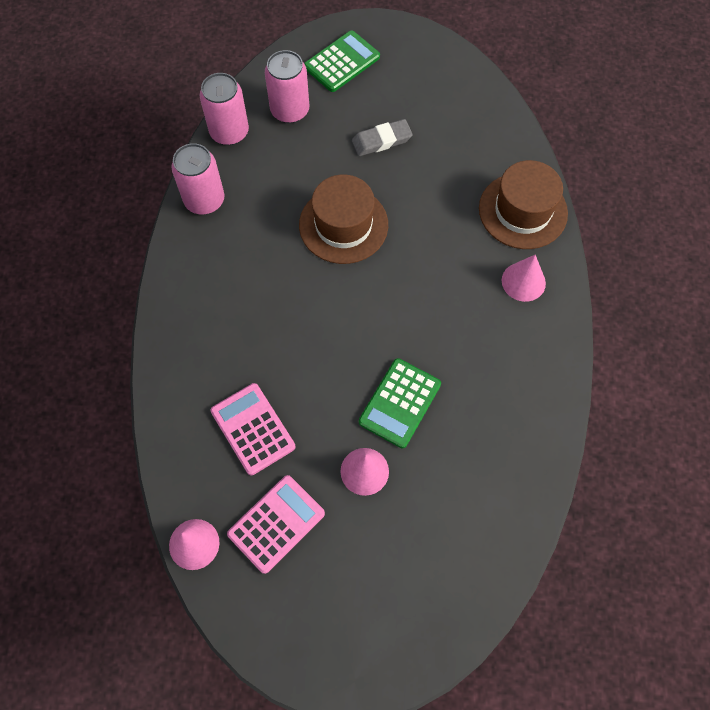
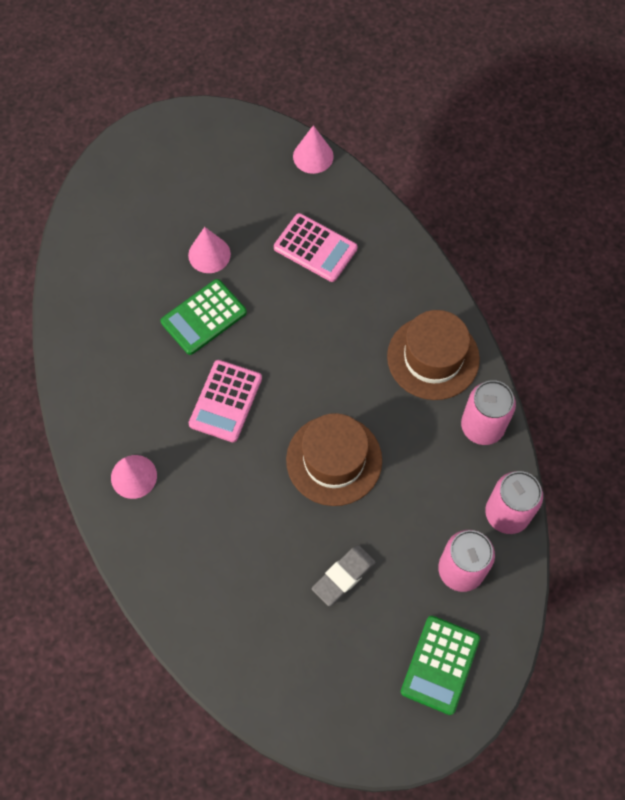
camera: 155 degrees right, 0 degrees up
(276, 524) = (259, 192): pink calculator -> pink calculator (225, 401)
(400, 403) = (204, 317): green calculator -> green calculator turned 135 degrees counterclockwise
(523, 211) = (160, 556): brown hat -> brown hat (433, 357)

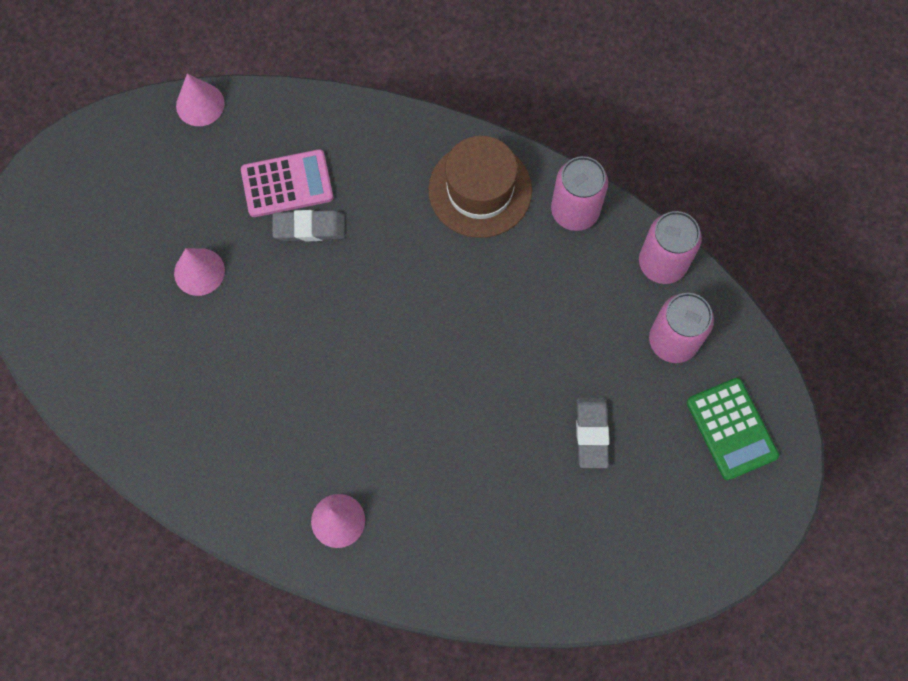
camera: 45 degrees left, 5 degrees up
(204, 317) = (253, 330): green calculator -> none
(225, 401) = (348, 384): pink calculator -> none
(301, 286) = (309, 228): none -> grey eraser
(334, 460) = (488, 348): brown hat -> none

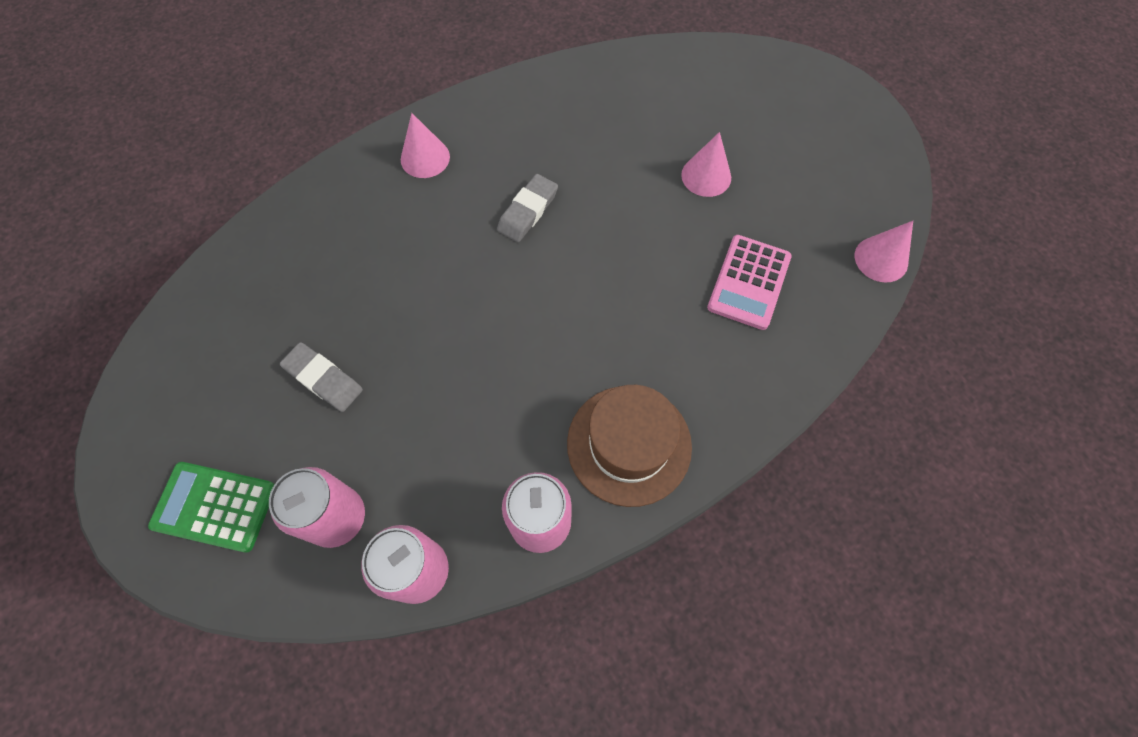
camera: 125 degrees right, 5 degrees down
(309, 228) = (691, 275): grey eraser -> grey eraser (528, 211)

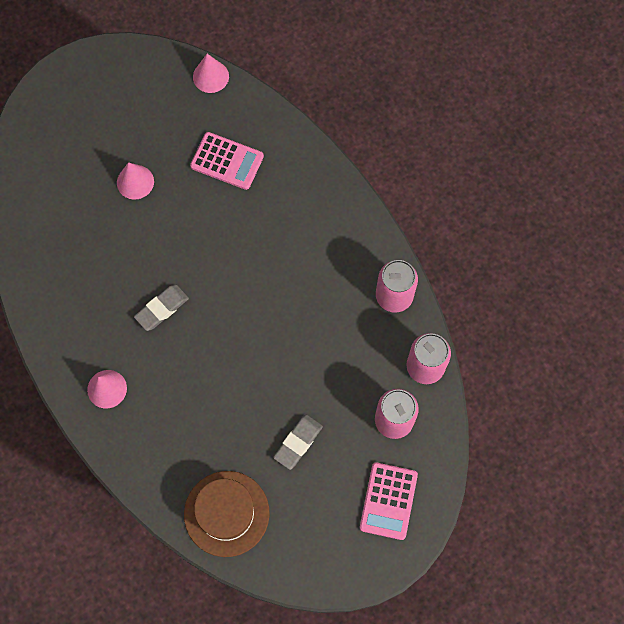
camera: 90 degrees left, 5 degrees up
(214, 506) = (388, 501): green calculator -> pink calculator
(528, 211) = (162, 309): grey eraser -> grey eraser turned 75 degrees counterclockwise
(629, 444) = (344, 243): brown hat -> brown hat (226, 513)

